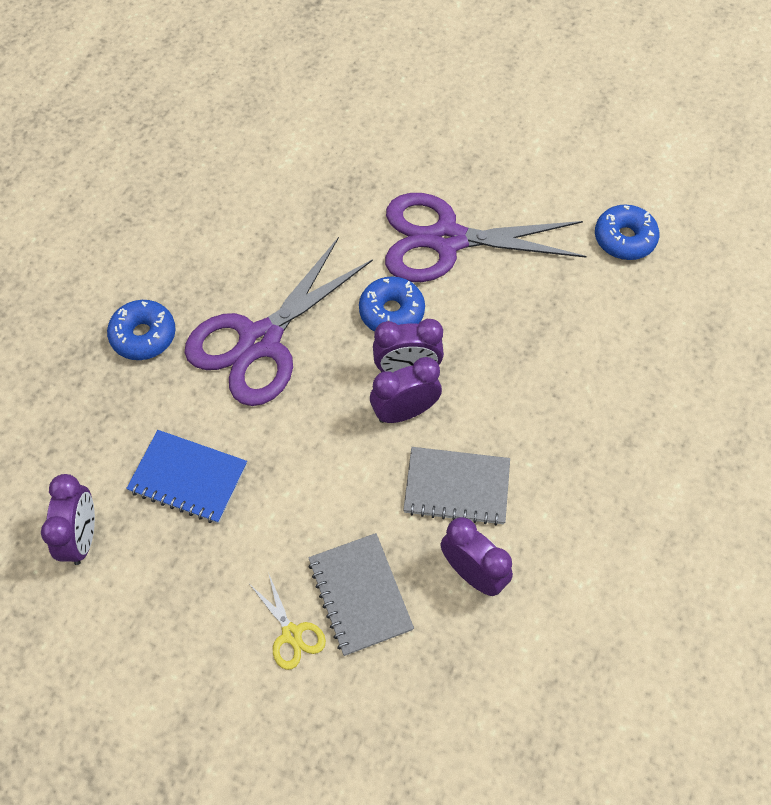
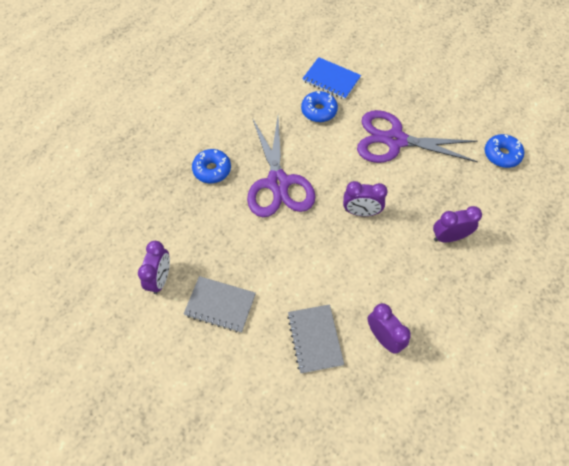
camera: 10 degrees right, 0 degrees up
(188, 478) = (225, 255): blue notebook -> blue notebook (331, 80)
(260, 341) = (278, 183): purple scissors -> purple scissors turned 60 degrees counterclockwise
(292, 634) = (271, 355): yellow scissors -> none
(391, 312) = (356, 177): blue donut -> blue donut (319, 111)
(405, 412) = (356, 236): purple clock -> purple clock (449, 237)
(456, 487) = (381, 285): grey notebook -> grey notebook (220, 305)

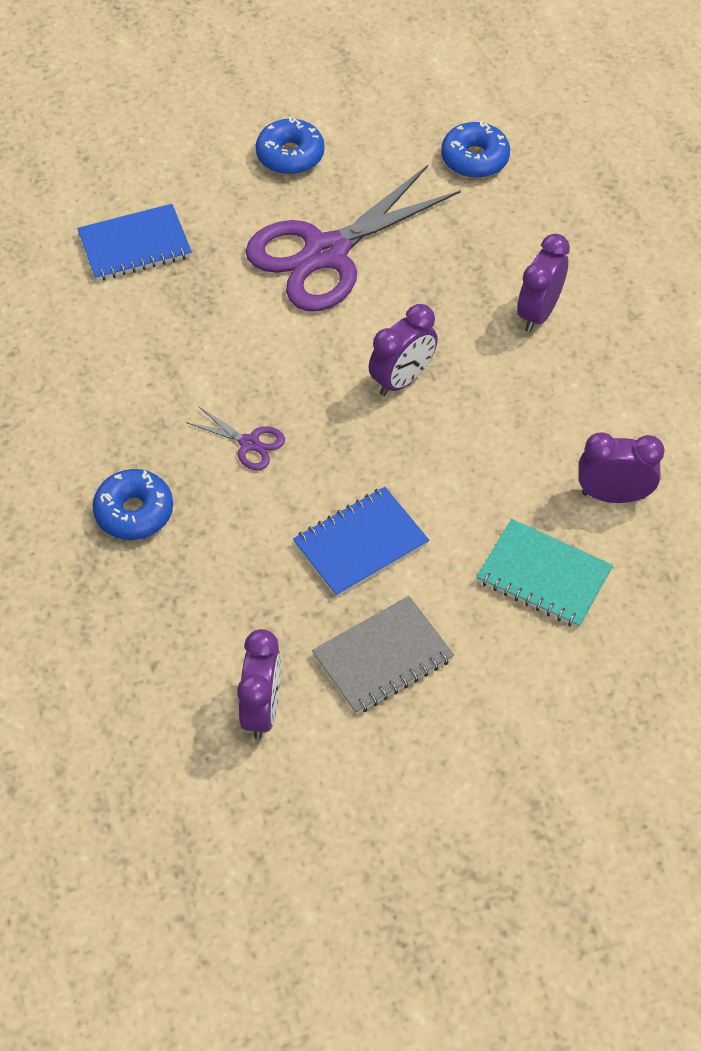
camera: 50 degrees left, 5 degrees down
(160, 279) = (262, 709): purple clock -> purple clock turned 45 degrees clockwise
(267, 256) = (360, 544): none -> blue notebook
(278, 183) = (249, 443): purple scissors -> purple scissors, size x0.41
(315, 339) = (543, 576): grey notebook -> turquoise notebook
(319, 111) = (175, 302): blue donut -> blue donut (290, 155)

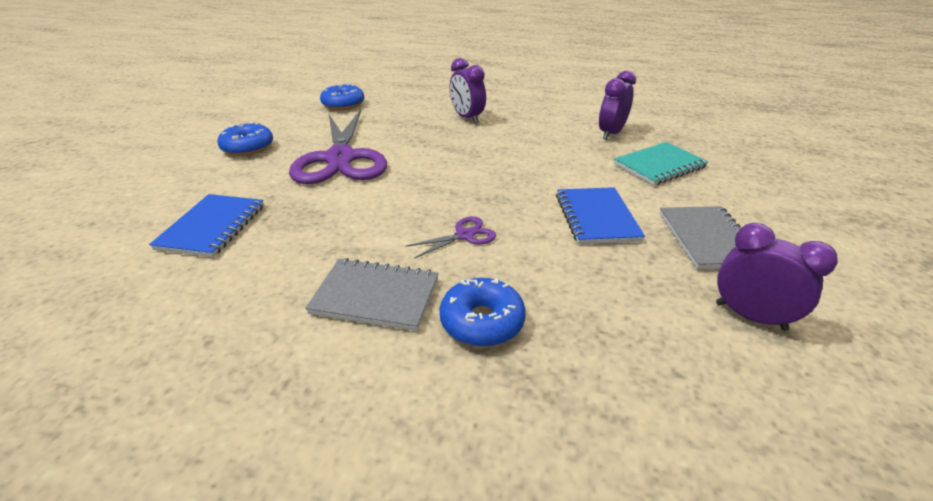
camera: 60 degrees left, 20 degrees down
(120, 424) = (375, 296): none -> grey notebook
(402, 380) = (470, 164): purple clock -> none

